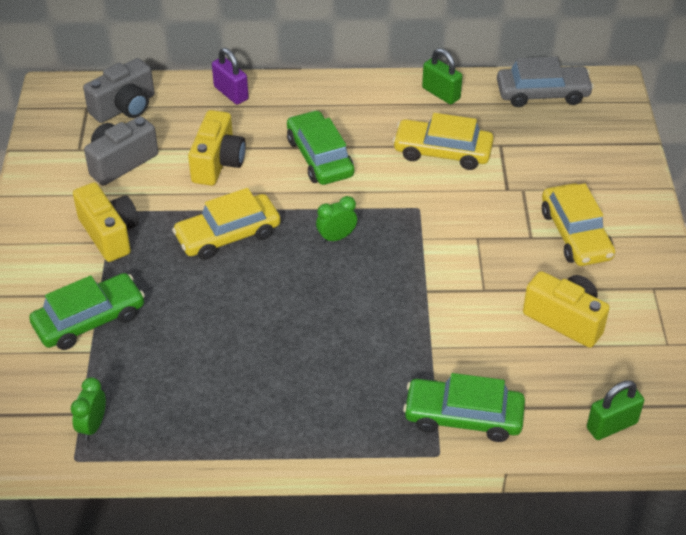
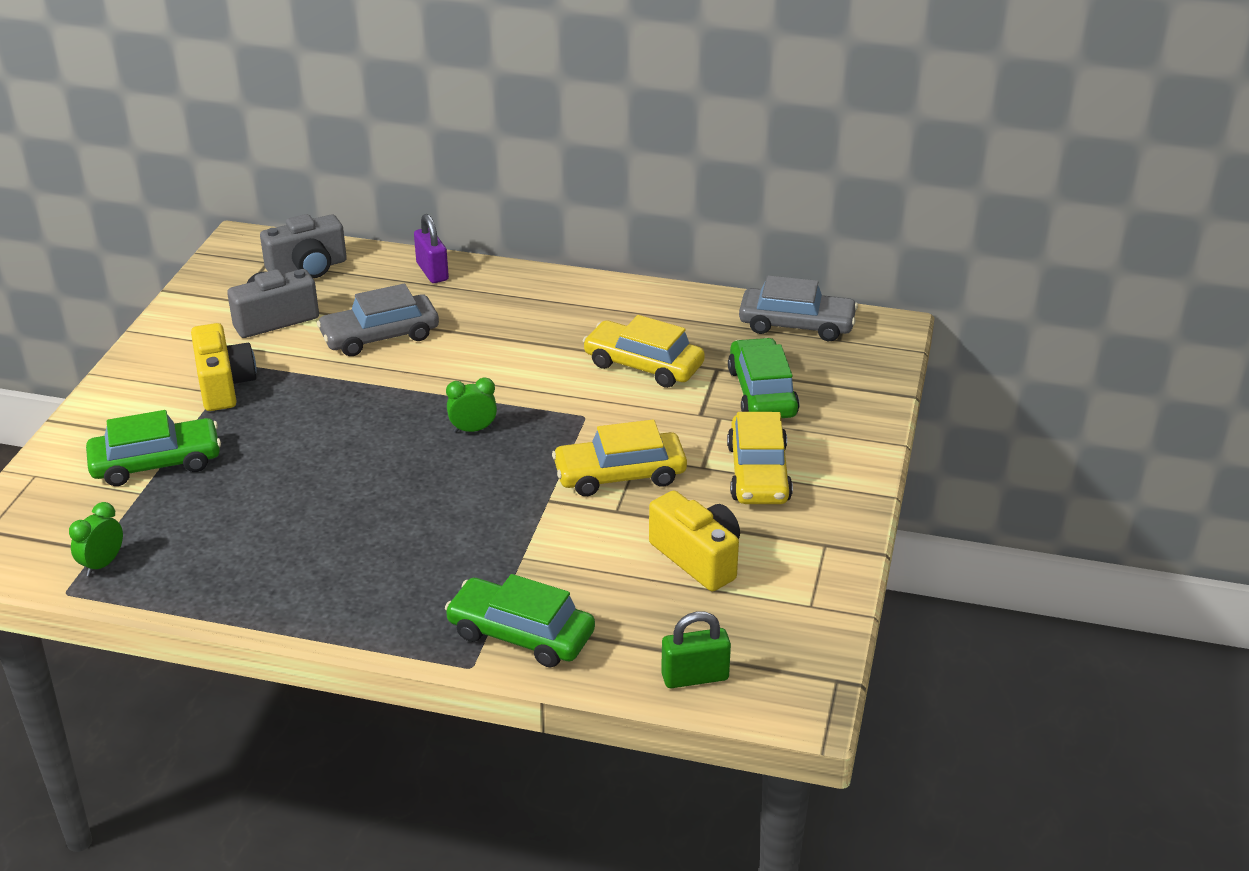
camera: 15 degrees right, 10 degrees down
(218, 163) = (380, 336): yellow camera -> grey car
(228, 235) = (352, 407): yellow car -> yellow car (620, 475)
(320, 157) = (498, 348): green car -> green car (762, 392)
(441, 93) = (674, 307): green padlock -> none

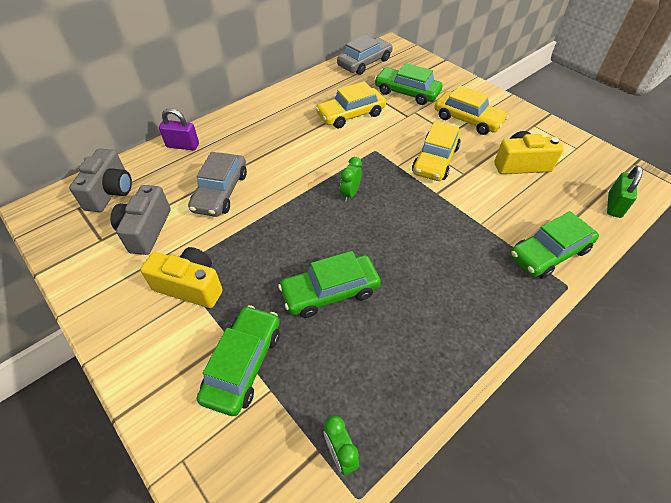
camera: 55 degrees left, 15 degrees up
(295, 479) = (330, 292): none -> green car

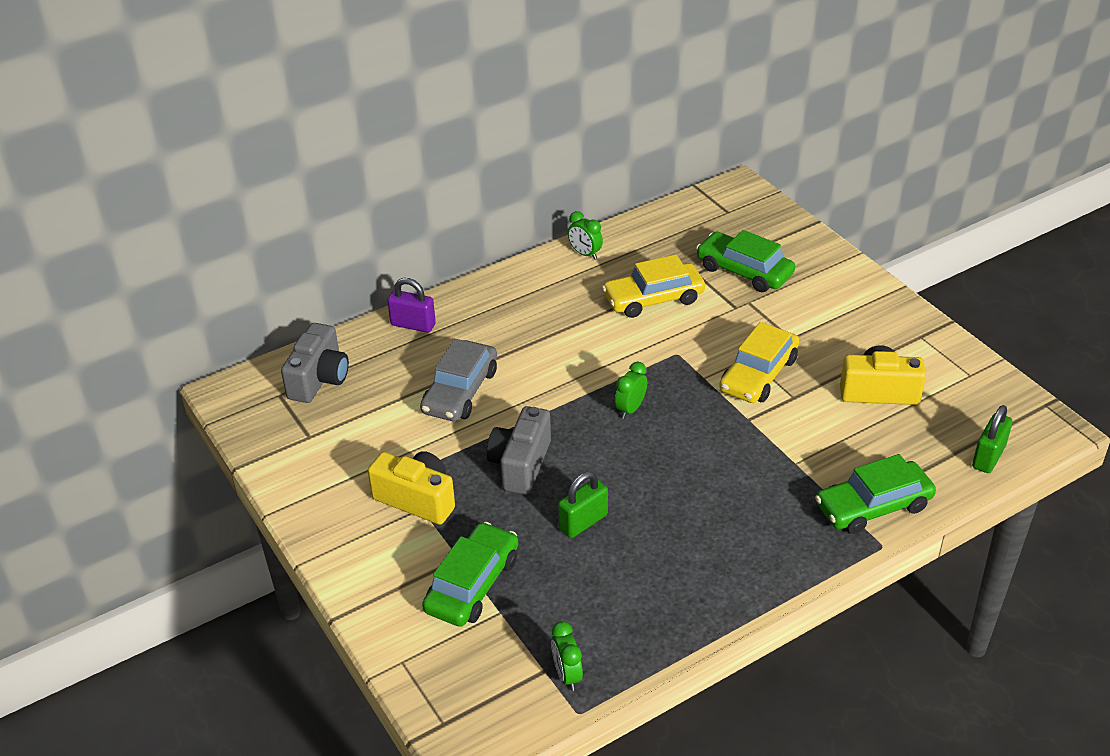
camera: 10 degrees right, 10 degrees down
(146, 230) = (364, 430): grey camera -> grey camera (520, 464)
(299, 89) = (585, 254): none -> green clock
(330, 292) = (583, 522): green car -> green padlock
(364, 63) = (691, 217): grey car -> none
(467, 120) = (823, 320): yellow car -> none

